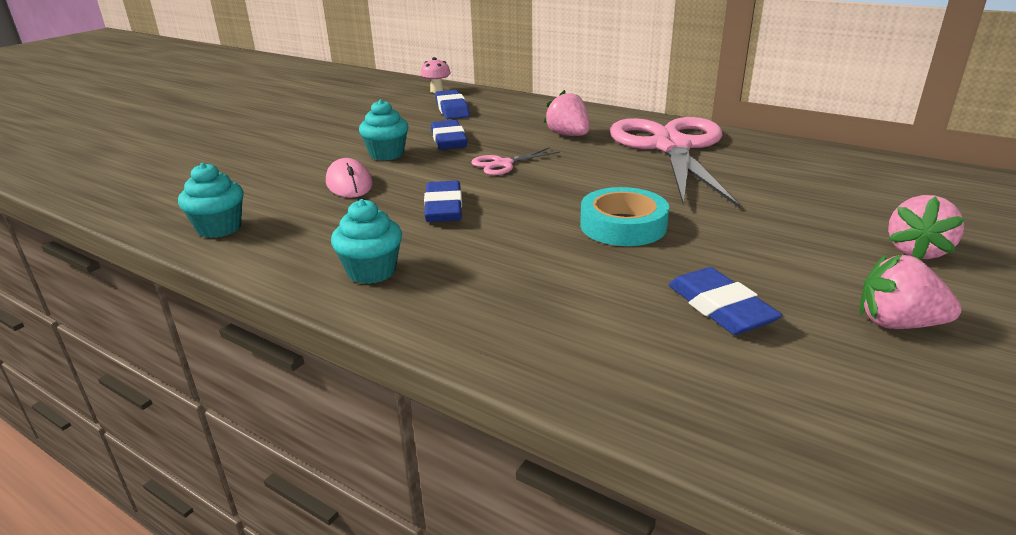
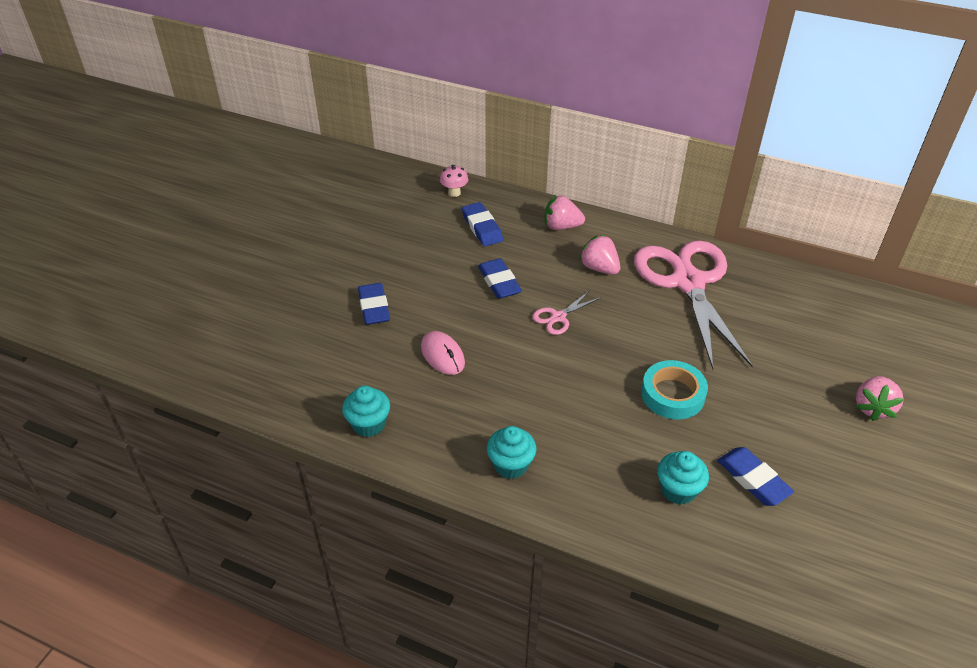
camera: 10 degrees left, 15 degrees up
(387, 154) = (454, 308): turquoise cupcake -> turquoise cupcake (678, 490)
(444, 207) = (533, 382): blue eraser -> blue eraser (374, 307)
(897, 323) = (860, 483): pink strawberry -> pink strawberry (561, 226)

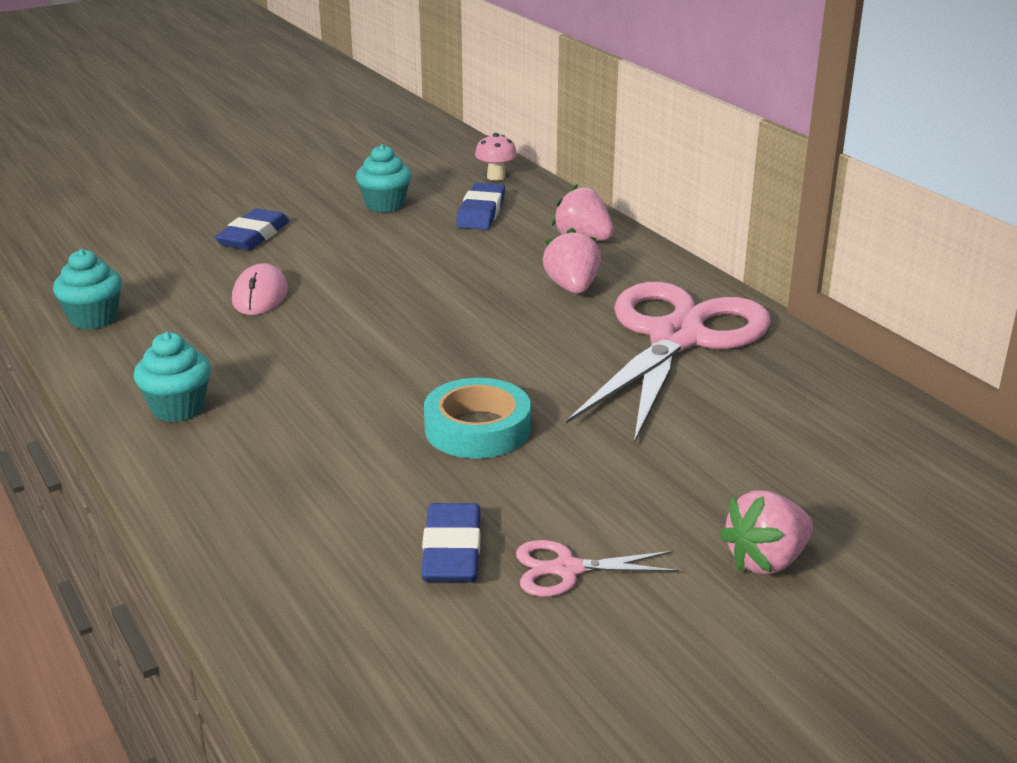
camera: 35 degrees right, 15 degrees down
(499, 282) = (425, 260): blue eraser -> none
(558, 317) = (446, 311): pink scissors -> pink scissors (567, 569)
(678, 490) = (334, 515): turquoise cupcake -> turquoise cupcake (385, 205)

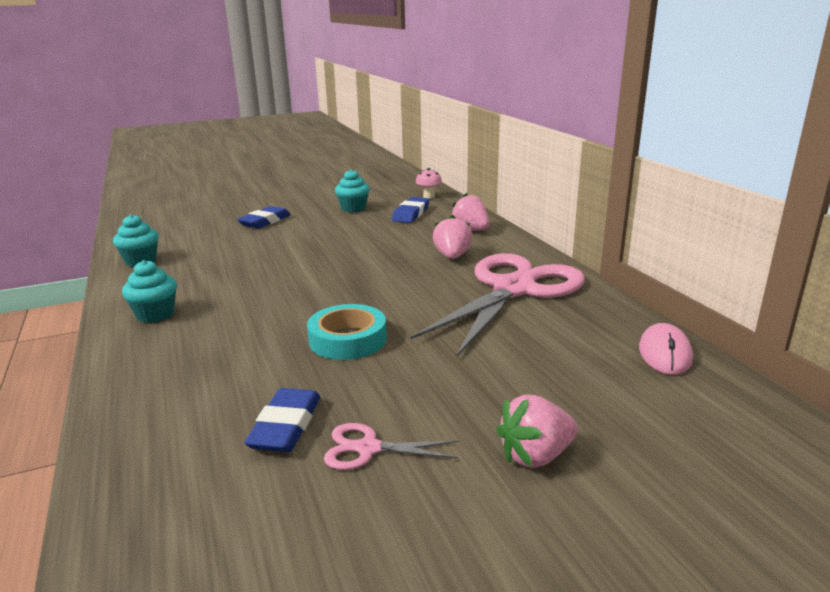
camera: 10 degrees right, 5 degrees down
(260, 295) = (249, 252): pink mouse -> pink mouse (664, 353)

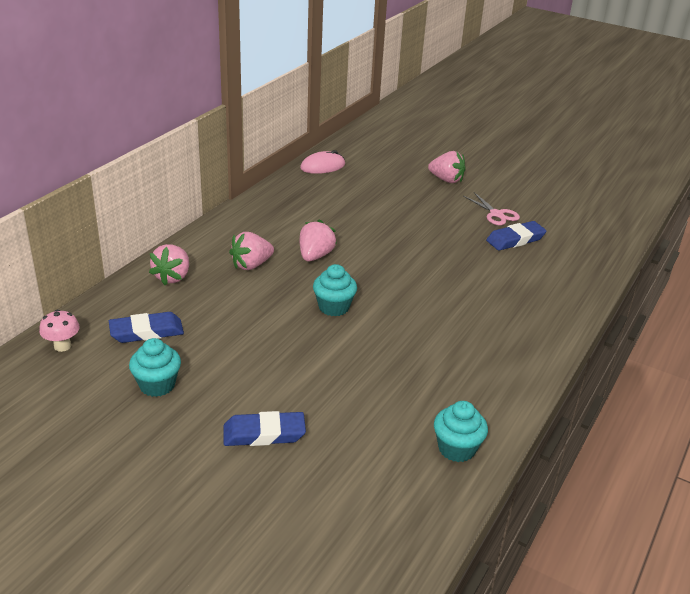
camera: 130 degrees left, 10 degrees up
(155, 314) = (508, 355): turquoise cupcake -> turquoise cupcake (334, 307)
(348, 339) = (427, 256): turquoise tape -> none
(432, 284) = (315, 256): none -> pink strawberry
(514, 289) = (288, 223): pink scissors -> none

